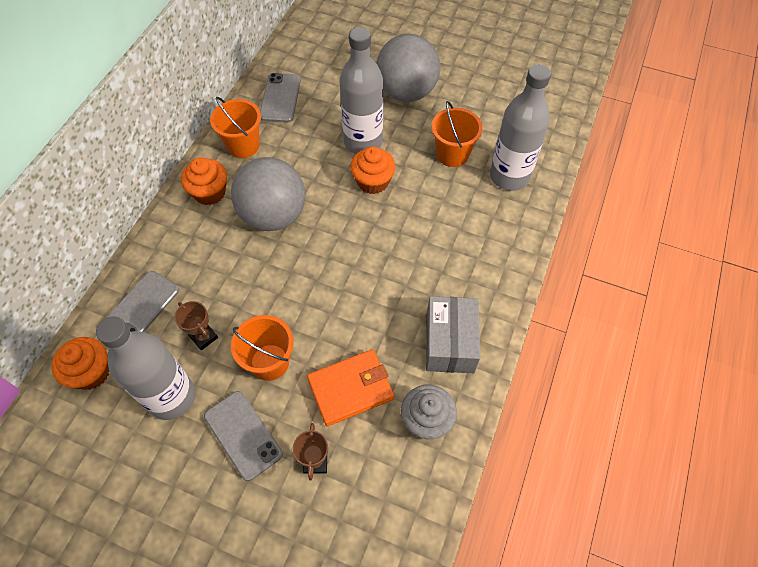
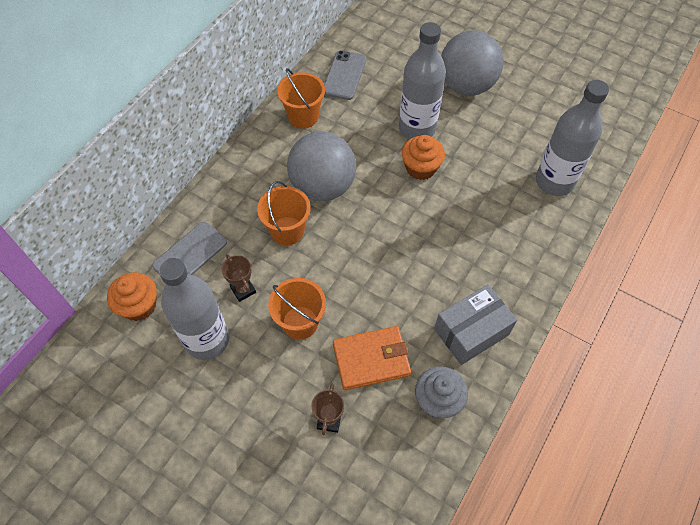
camera: 10 degrees right, 0 degrees up
(209, 192) = (266, 156): orange cupcake -> none
(243, 435) = (266, 385): grey phone -> none
(450, 342) = (471, 332): grey box -> grey box turned 45 degrees clockwise
(452, 154) = (502, 152): orange bucket -> orange bucket (287, 231)

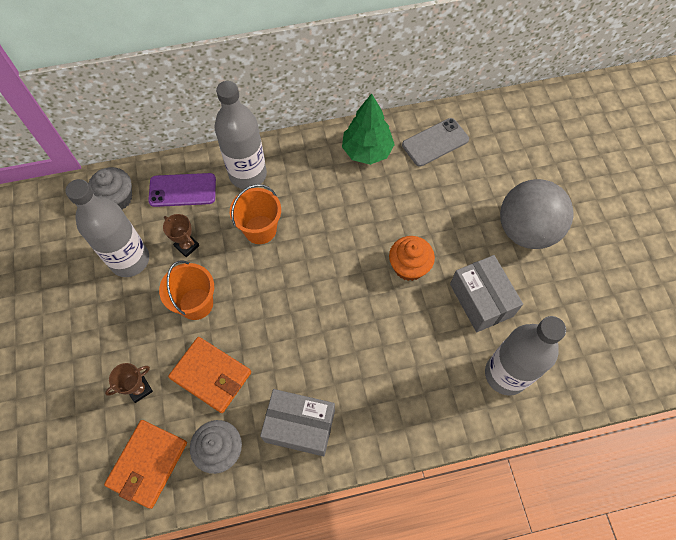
camera: 45 degrees right, 5 degrees up
(139, 305) = (117, 198): orange cupcake -> grey cupcake
(190, 254) = (182, 190): grey phone -> purple phone
(243, 290) = (187, 246): brown trophy -> brown trophy turned 60 degrees counterclockwise
(303, 116) = (367, 151): orange bucket -> green tree
(322, 186) = (320, 218): grey ball -> none
(398, 463) = (148, 464): none -> orange wallet
(417, 128) = (443, 232): grey bottle -> grey bottle (248, 174)
(489, 150) = (481, 300): none -> grey box

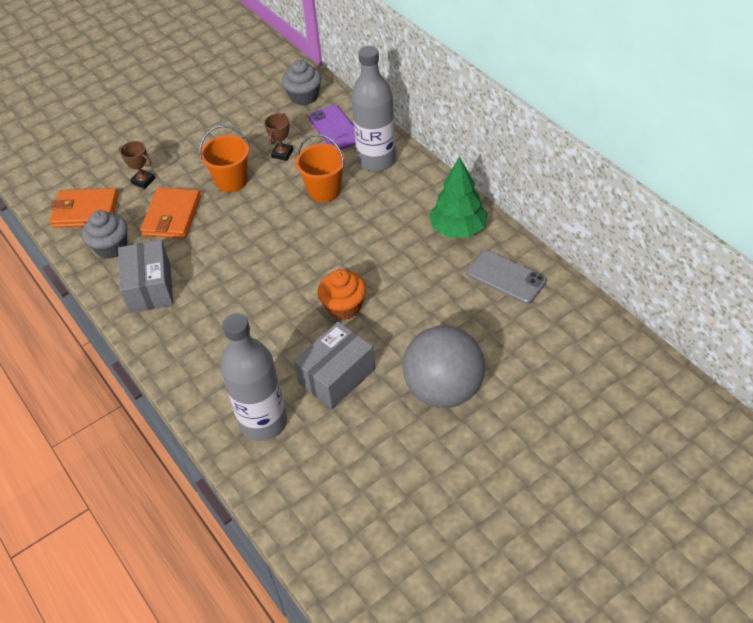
camera: 70 degrees right, 15 degrees down
(130, 260) = (251, 128): grey bottle -> none

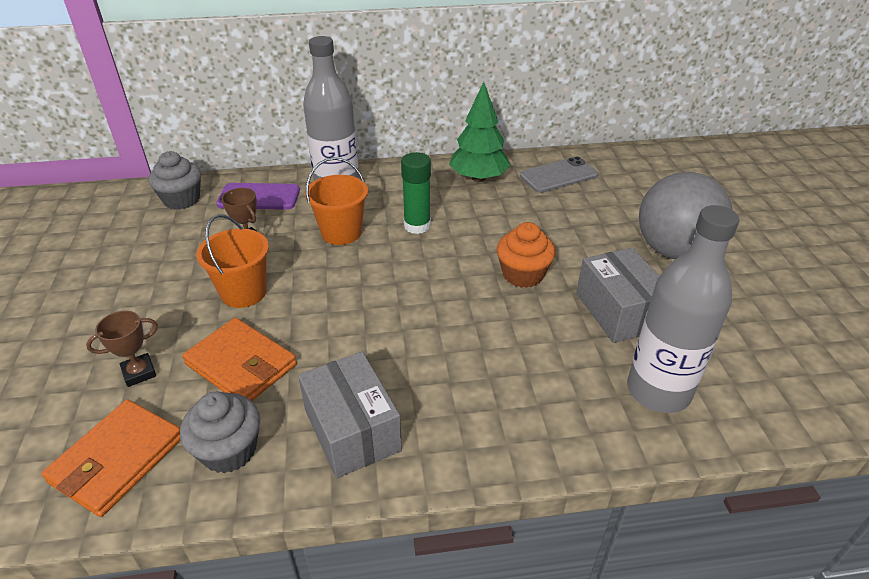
camera: 65 degrees left, 10 degrees down
(150, 288) = (352, 430): grey box -> grey box turned 45 degrees clockwise
(362, 224) = (417, 226): none -> green glue stick

